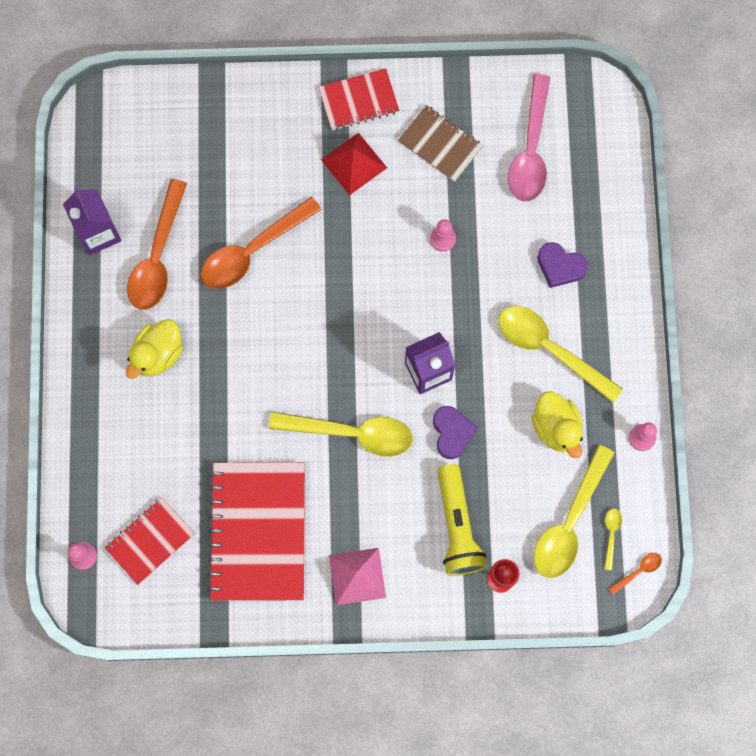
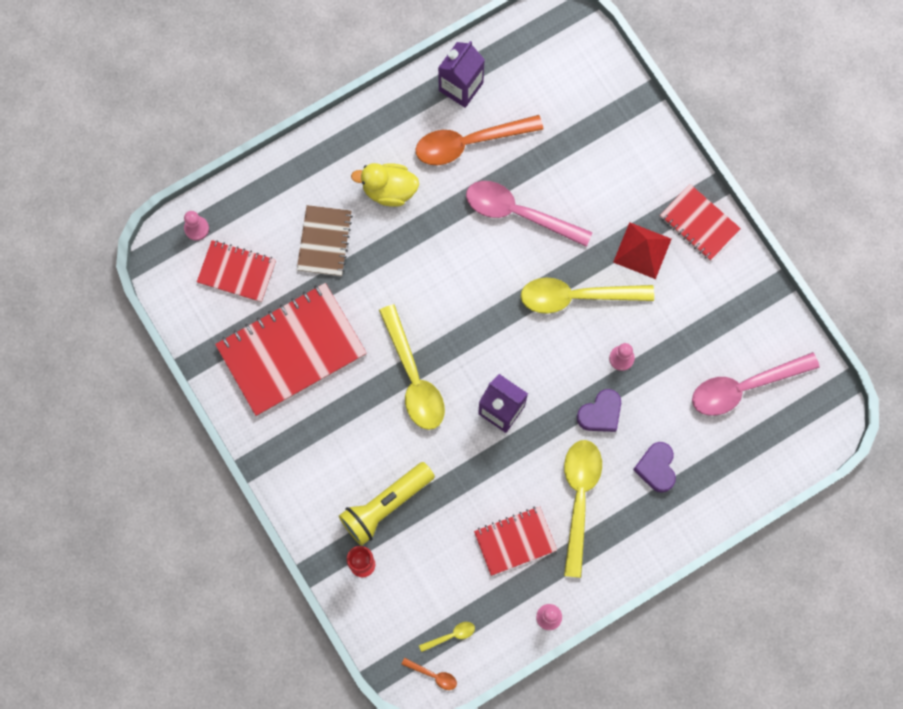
camera: 60 degrees right, 0 degrees up
(253, 251) = (519, 213): orange spoon -> pink spoon
(357, 576) = (300, 448): pink pyramid -> none
(440, 144) = (702, 310): brown notebook -> brown notebook (324, 241)
(452, 433) = (461, 458): purple heart -> purple heart (600, 413)
(556, 428) = (515, 541): yellow duck -> red notebook
(569, 522) = (442, 595): yellow spoon -> yellow spoon (577, 297)

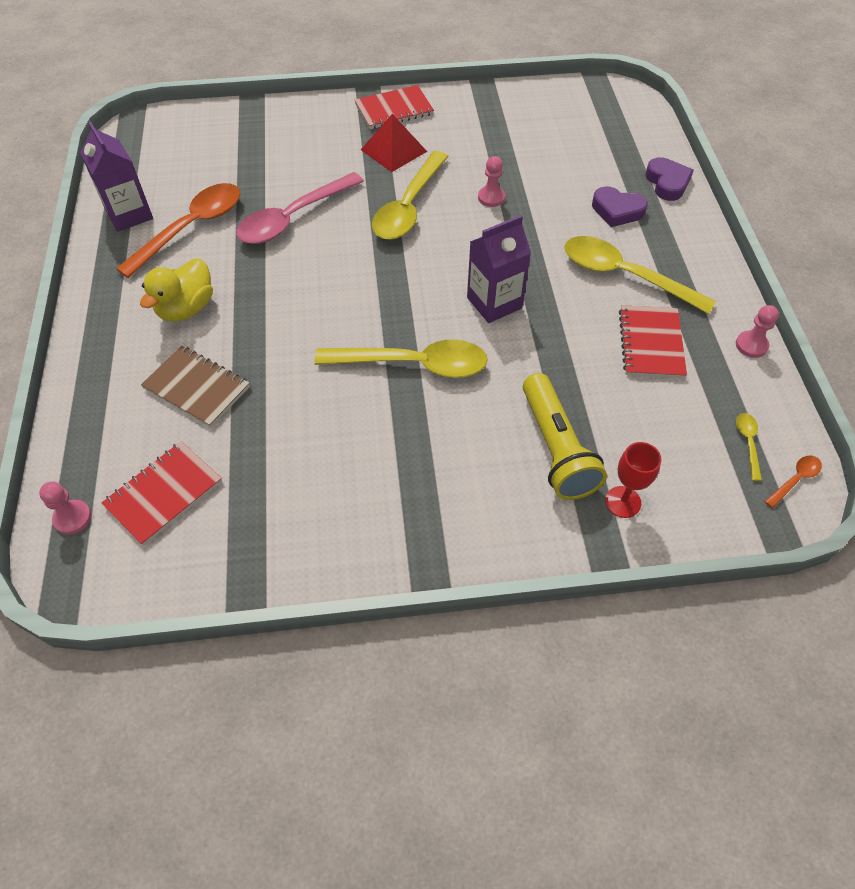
camera: 65 degrees left, 20 degrees down
(291, 350) = (305, 473): red notebook -> none
(469, 143) = (191, 228): orange spoon -> orange spoon turned 150 degrees counterclockwise
(600, 413) = (540, 230): purple heart -> purple heart (667, 183)
(744, 387) = (565, 131): pink spoon -> none

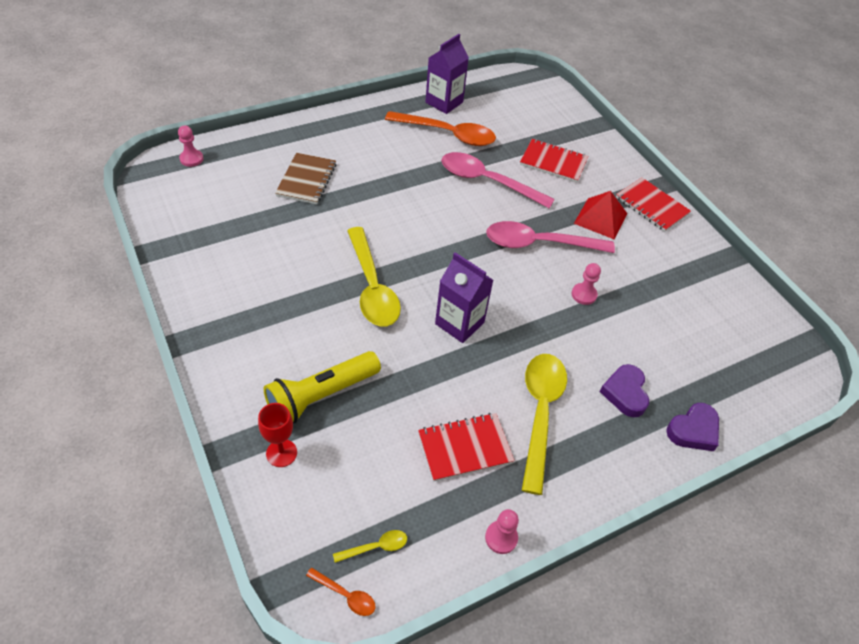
camera: 65 degrees right, 5 degrees down
(164, 494) = (218, 191): red notebook -> red notebook (553, 162)
(186, 308) = (372, 154): yellow duck -> none
(409, 207) = (539, 244): yellow spoon -> pink spoon

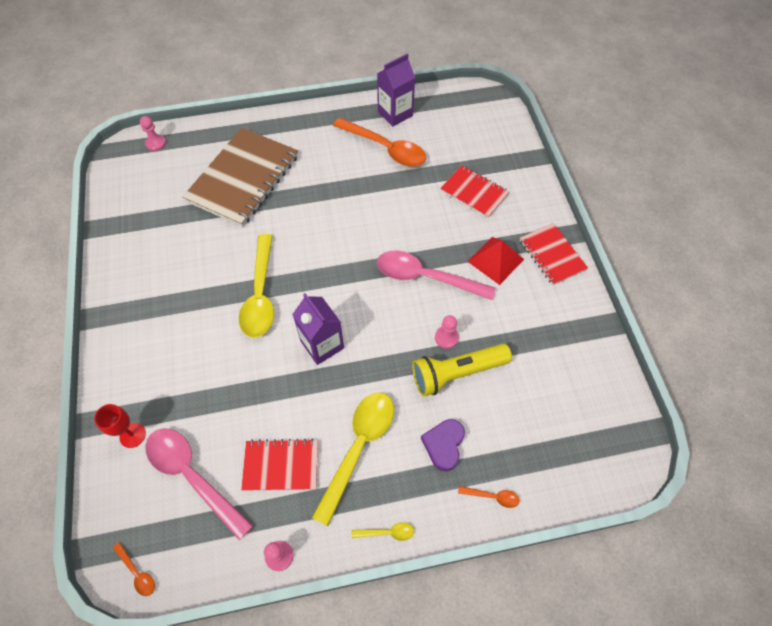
camera: 20 degrees right, 10 degrees up
(306, 180) = (243, 178): brown notebook -> brown notebook, size x1.82
(321, 396) = (181, 390): yellow flashlight -> yellow flashlight (457, 373)
(376, 547) = (175, 537): yellow spoon -> yellow spoon (387, 532)
(487, 181) = (403, 204): pink spoon -> pink spoon (193, 476)
(693, 430) = (492, 496): purple heart -> orange spoon

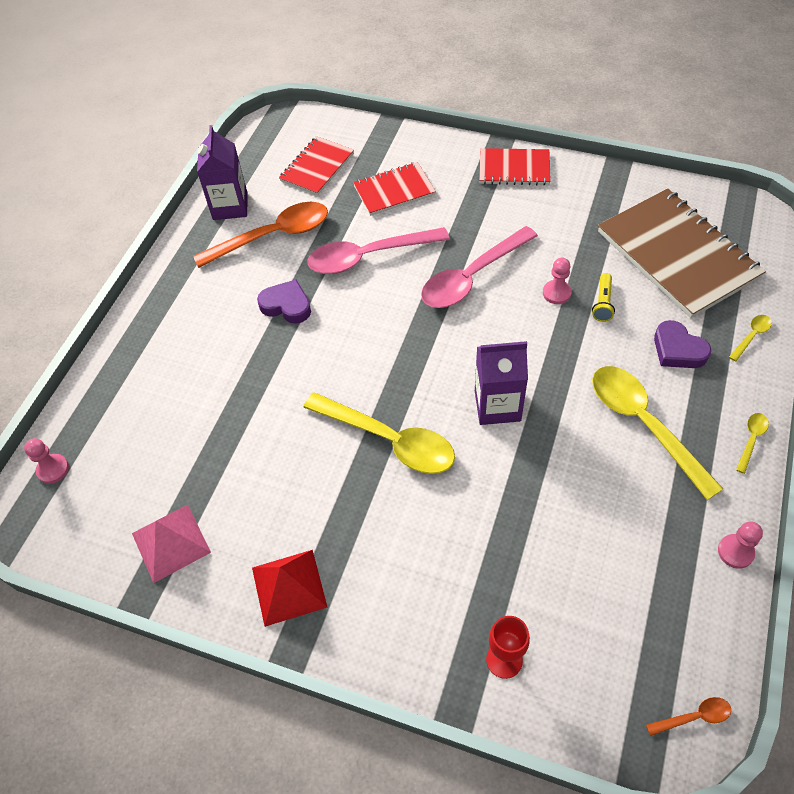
camera: 55 degrees left, 5 degrees down
(135, 222) = (170, 542): none -> pink pyramid
(193, 476) = (596, 607): pink spoon -> pink spoon (368, 256)
(243, 178) = (200, 391): brown notebook -> brown notebook (677, 255)
(281, 465) = (628, 507): red notebook -> red notebook (317, 167)
(333, 186) = (286, 305): none -> purple heart
(457, 373) = (602, 303): yellow flashlight -> yellow flashlight, size x0.48
(492, 496) = (751, 336): orange spoon -> yellow spoon
(495, 260) = (490, 212): red pyramid -> red pyramid (289, 587)

